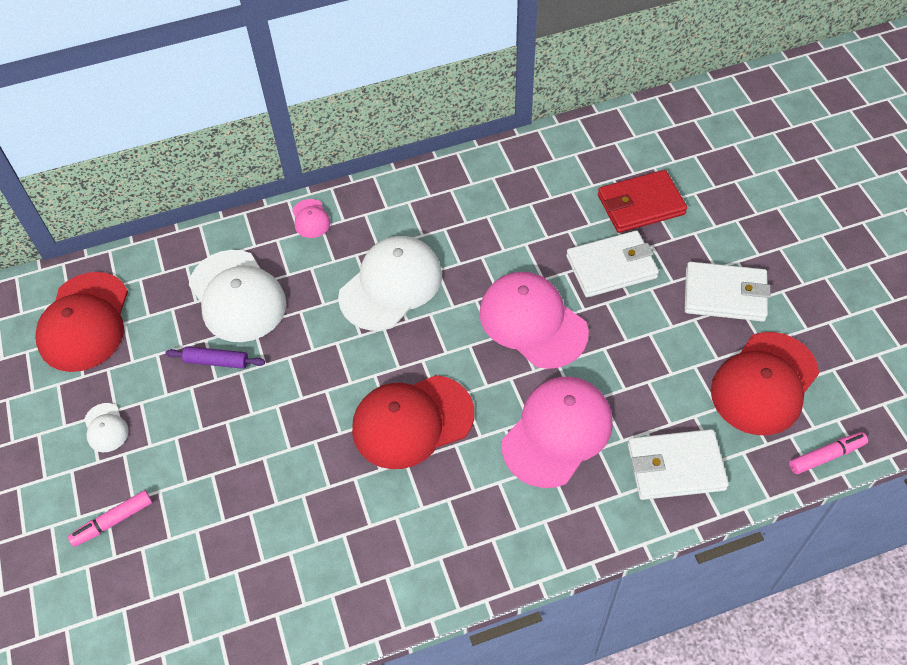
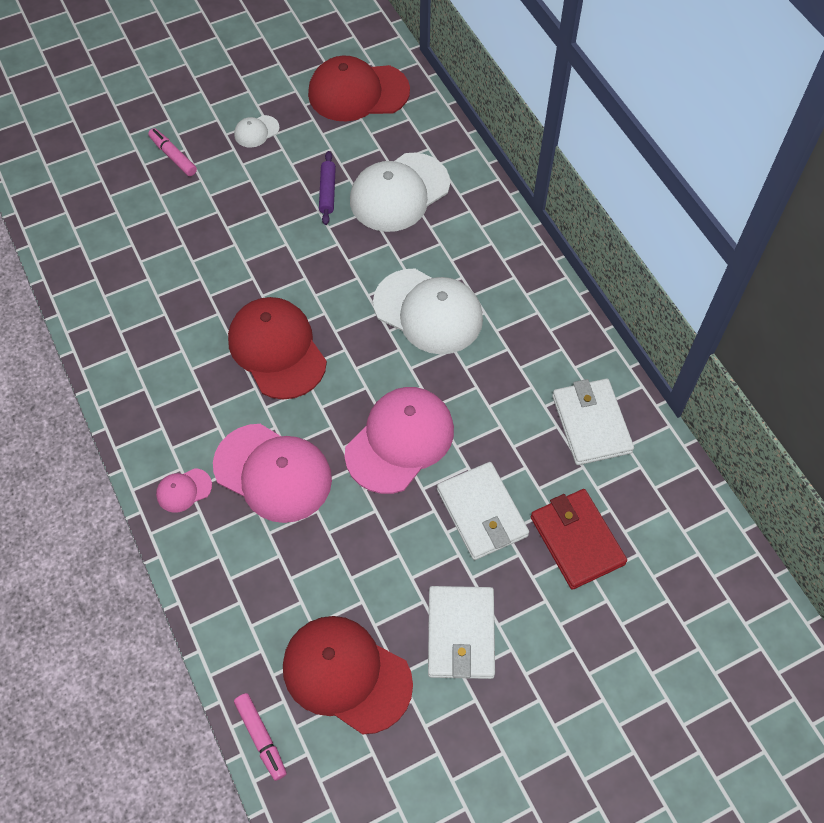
camera: 80 degrees right, 5 degrees up
(310, 219) = (500, 232): pink cap -> pink cap (184, 490)
(675, 467) = (241, 583): white wallet -> white wallet (591, 424)

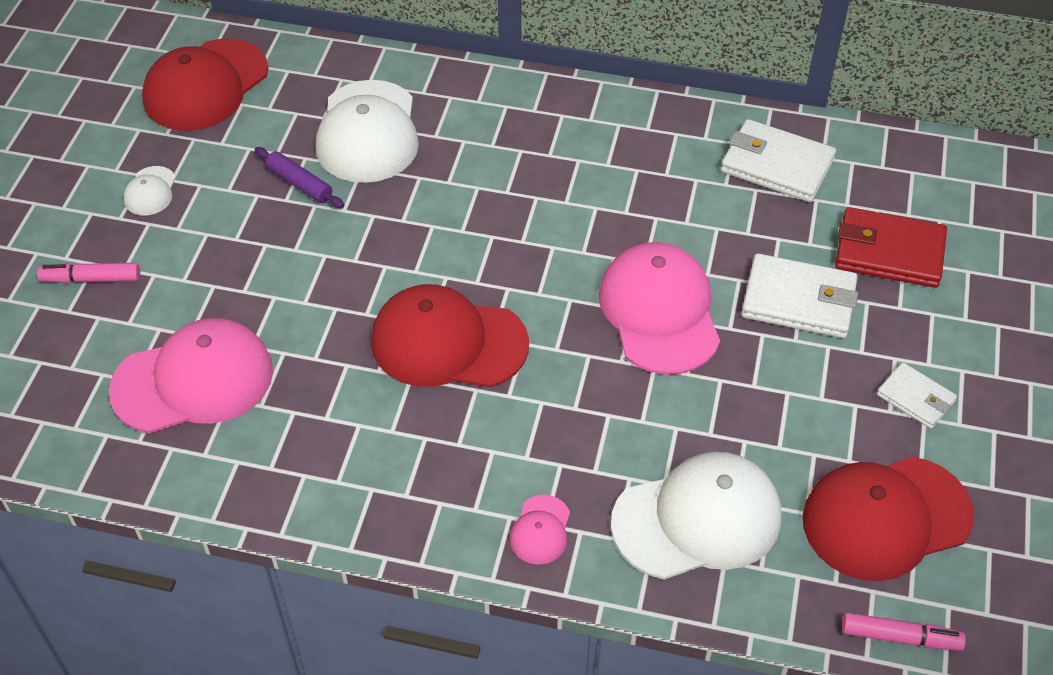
camera: 50 degrees left, 10 degrees down
(273, 473) = (596, 437): pink cap -> pink cap (193, 380)
(428, 311) = (533, 198): white cap -> white cap (697, 519)
(461, 634) = (915, 398): white wallet -> white wallet, size x0.58

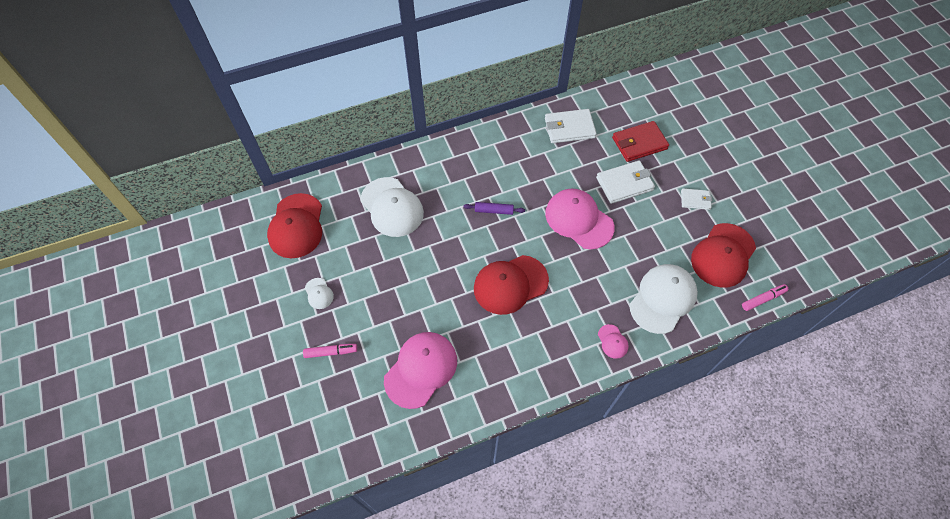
camera: 35 degrees left, 10 degrees up
(91, 279) = (331, 352): pink marker -> pink marker turned 150 degrees counterclockwise
(299, 184) = (384, 249): purple rolling pin -> purple rolling pin (494, 211)

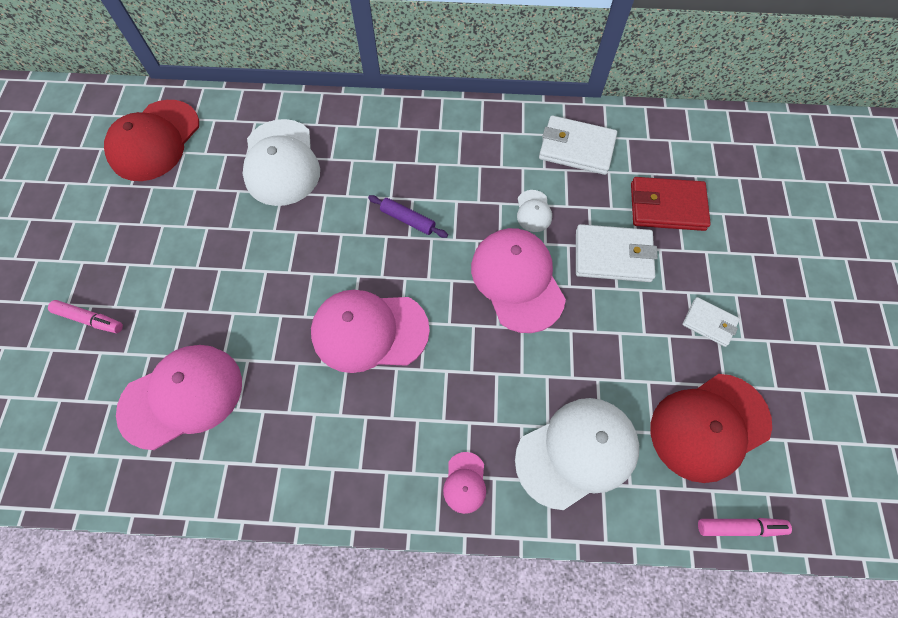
camera: 25 degrees right, 5 degrees up
(319, 293) = (125, 236): white cap -> white cap (533, 211)
(510, 284) = (369, 331): red cap -> pink cap

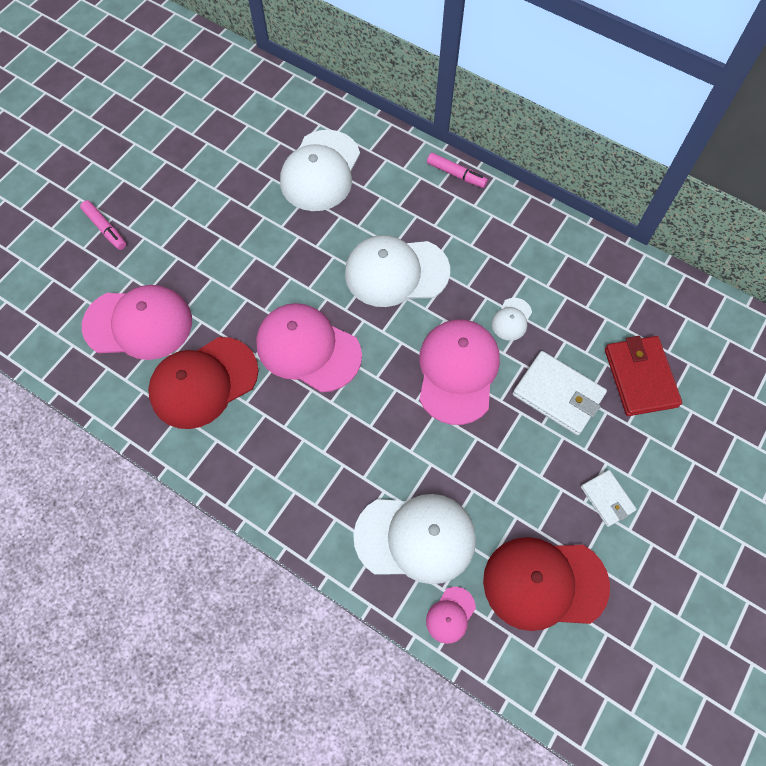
camera: 30 degrees right, 0 degrees up
(154, 141) = (230, 104): red cap -> red cap (203, 382)
(408, 220) = (396, 272): purple rolling pin -> white cap
(465, 482) = (310, 508): pink cap -> pink cap (450, 615)
(576, 148) = (590, 282): white wallet -> none
(667, 206) = (640, 377): red wallet -> red wallet turned 45 degrees clockwise
(740, 527) = (514, 676): pink marker -> pink marker (456, 174)

